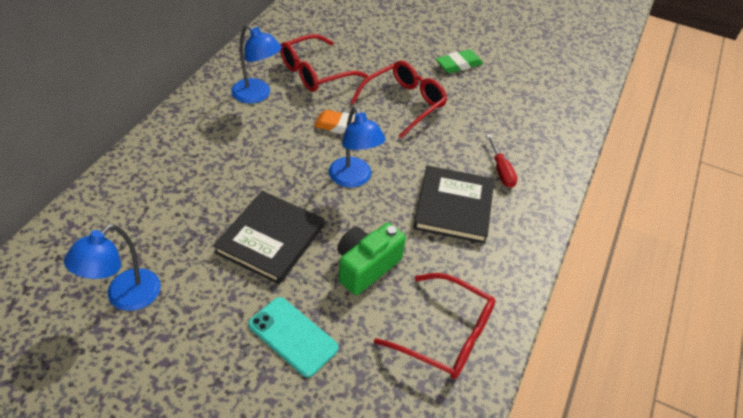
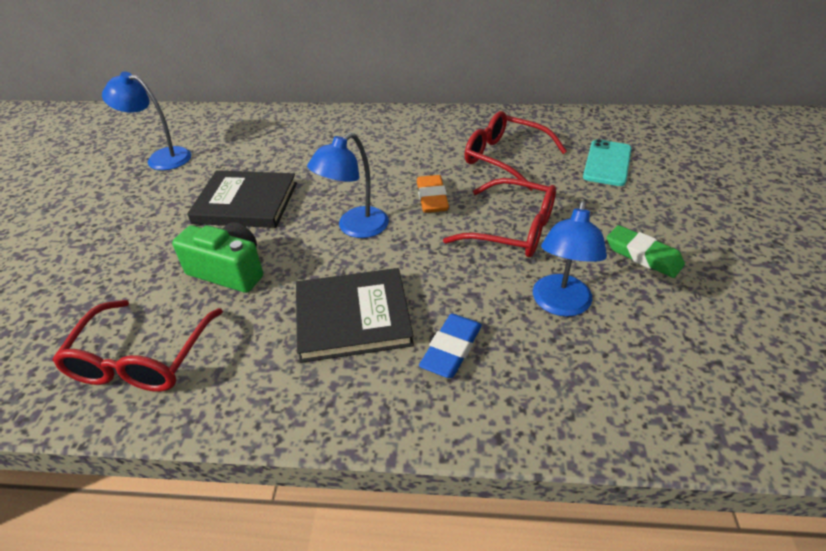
camera: 75 degrees right, 5 degrees down
(257, 95) = (436, 139): blue lamp -> blue lamp (560, 305)
(293, 336) = (130, 249): turquoise phone -> turquoise phone (607, 163)
(501, 170) = (451, 349): red screwdriver -> blue eraser

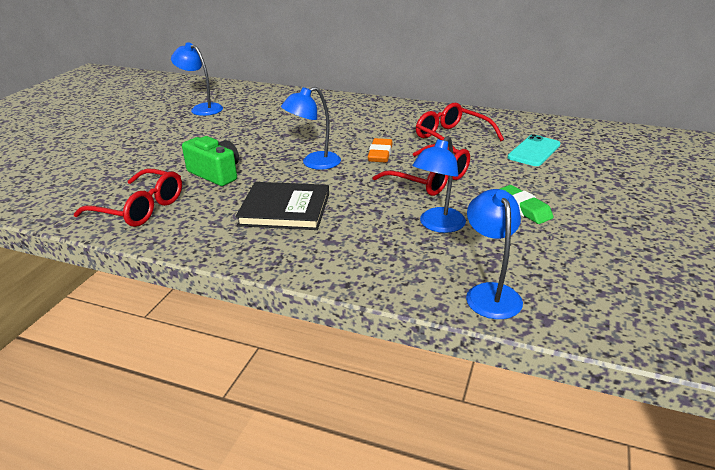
camera: 15 degrees right, 10 degrees down
(142, 359) = (140, 208): red glasses -> red glasses turned 90 degrees counterclockwise
(246, 203) = (246, 140): black book -> none
(451, 349) = (343, 236): blue eraser -> none
(681, 408) = (490, 293): none -> blue lamp

